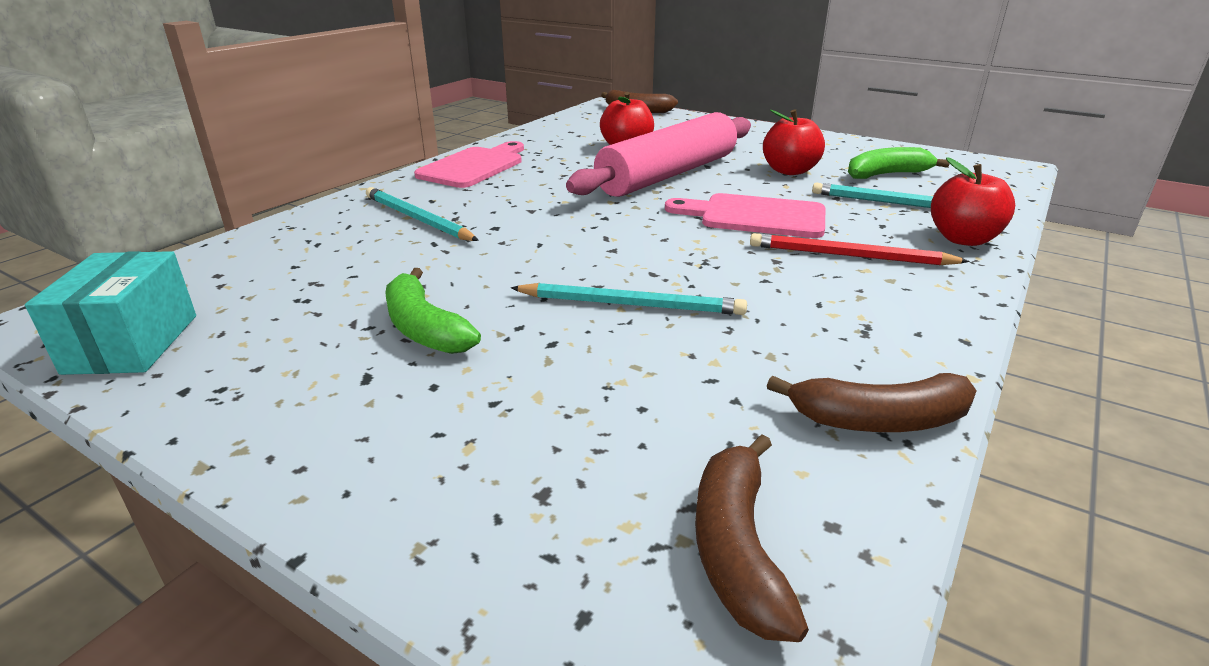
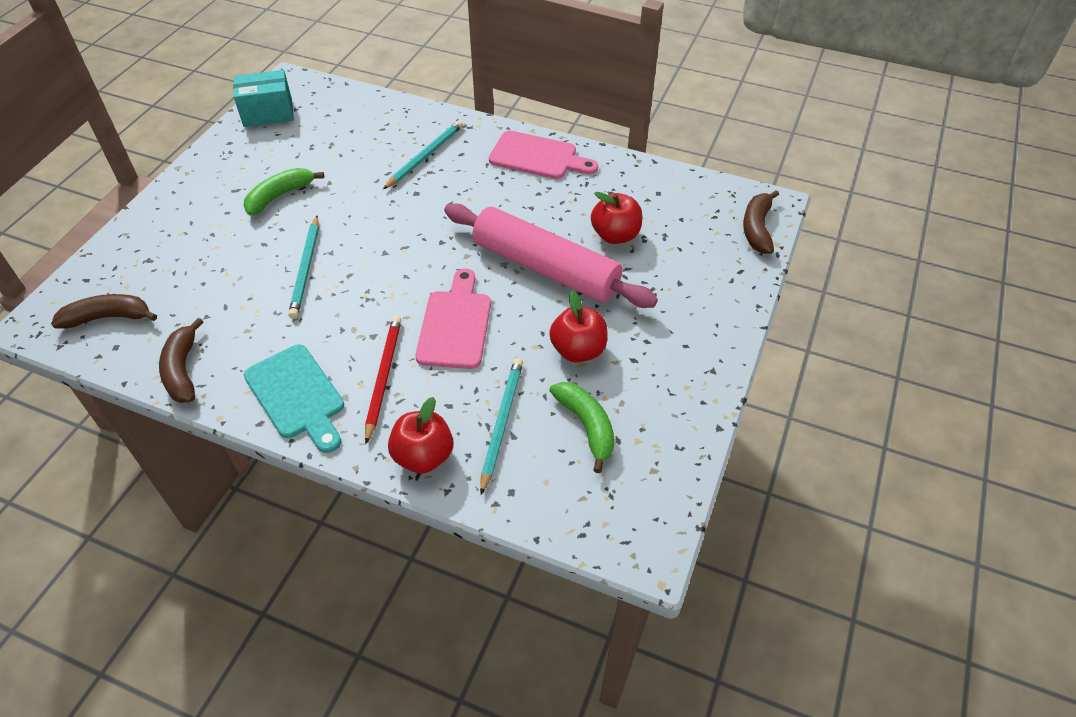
camera: 80 degrees right, 20 degrees up
(901, 311) = (297, 396): none -> turquoise cutting board

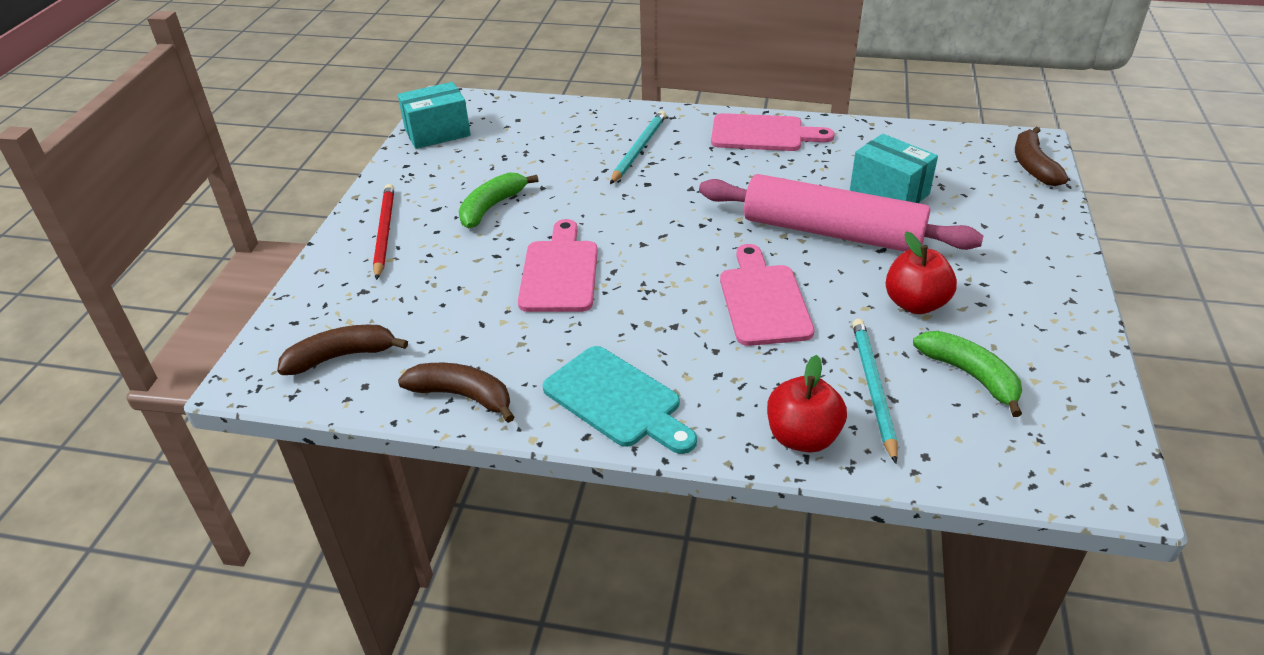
camera: 10 degrees left, 10 degrees down
(183, 370) = (462, 396): brown banana -> brown banana turned 135 degrees clockwise
(306, 268) = (560, 272): turquoise pencil -> pink cutting board
(383, 378) = (710, 365): red pencil -> red pencil (384, 233)
(615, 235) = (889, 192): red apple -> turquoise box

